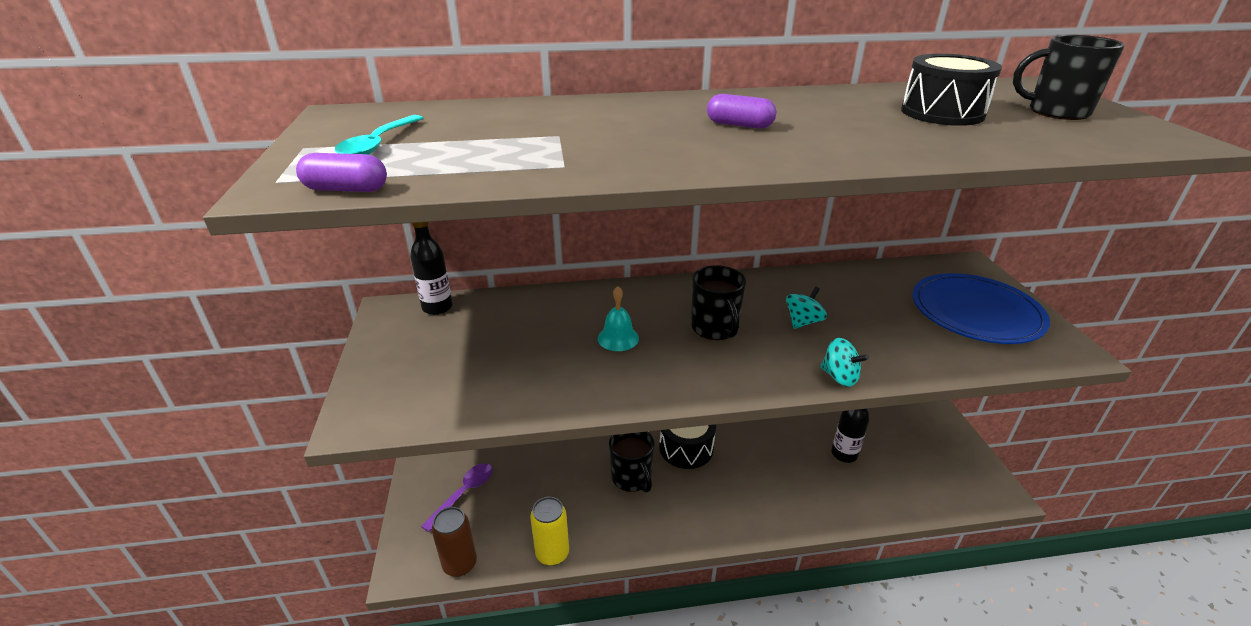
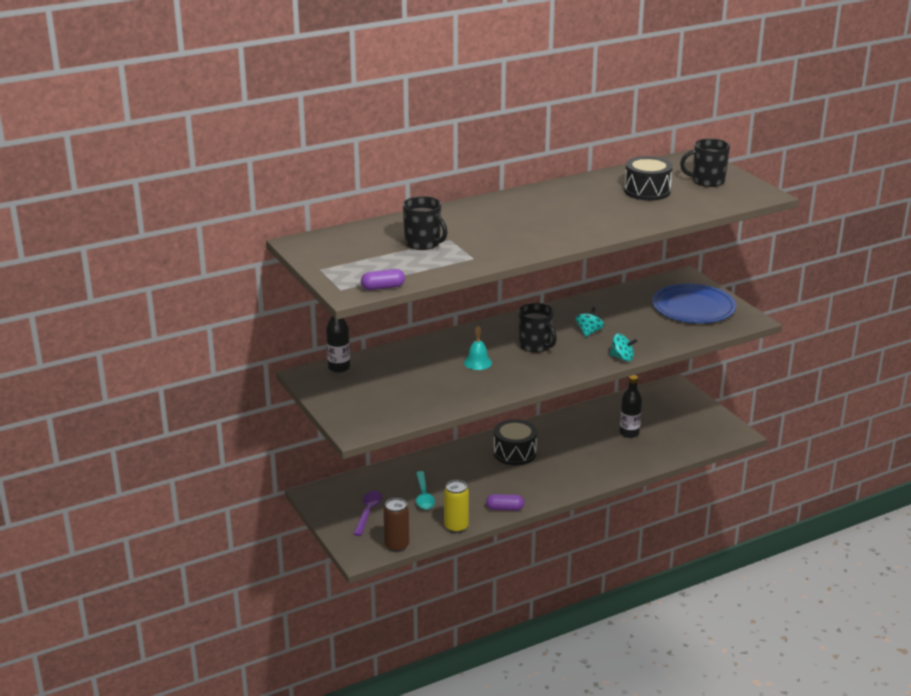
camera: 20 degrees left, 5 degrees down
(379, 144) = (358, 260): turquoise spoon -> turquoise spoon (424, 496)
(632, 478) = (485, 478): black mug -> black mug (423, 243)
(739, 125) = (542, 217): purple capsule -> purple capsule (505, 508)

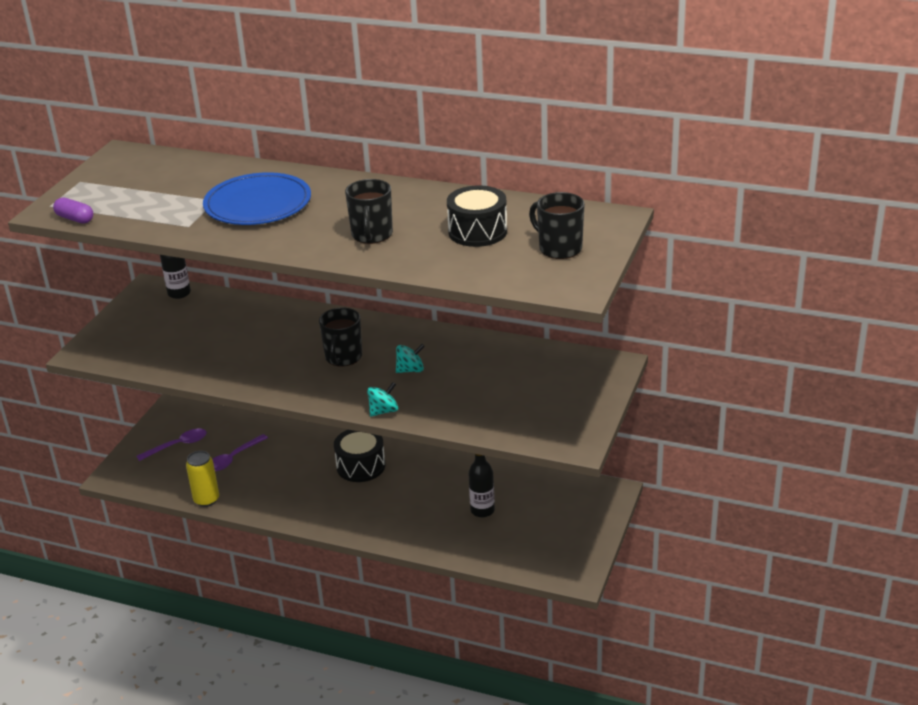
camera: 50 degrees right, 5 degrees up
(397, 546) = (145, 486): brown can -> none
(423, 243) = (190, 194): black mug -> black mug (372, 235)
(424, 496) = (234, 458): turquoise spoon -> purple spoon
(477, 362) = (272, 346): turquoise bell -> none
(505, 508) = (264, 509): purple capsule -> none
(622, 358) = (383, 411): turquoise spinning top -> turquoise spinning top turned 105 degrees counterclockwise
(693, 307) = (552, 399): blue plate -> blue plate (258, 204)

